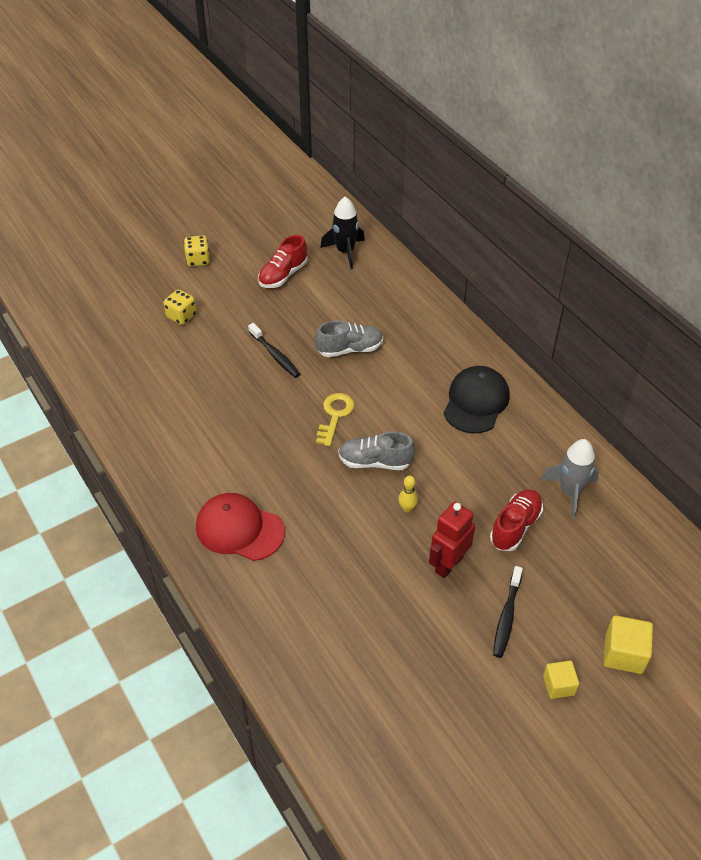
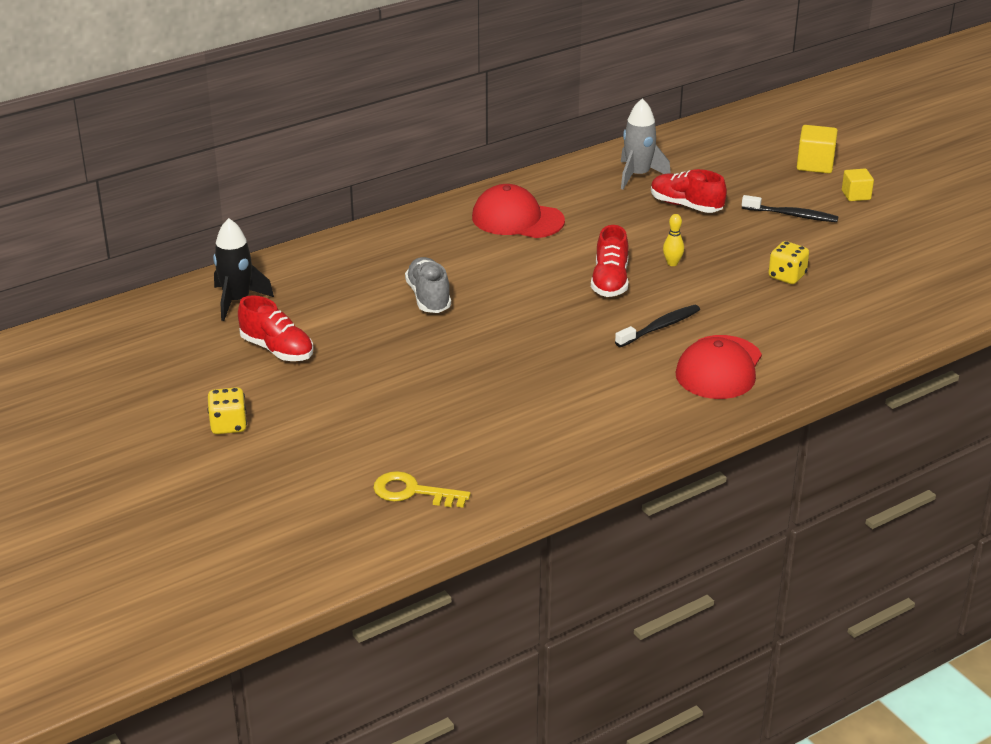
camera: 90 degrees left, 15 degrees down
(181, 316) = (352, 433): yellow dice -> yellow dice (787, 276)
(275, 355) = (436, 352): black toothbrush -> black toothbrush (660, 327)
(335, 415) = (541, 307): yellow key -> yellow key (413, 492)
(375, 462) = (610, 281): grey shoe -> red shoe
(448, 564) = (739, 242): red robot -> none
(476, 402) = (517, 219): black cap -> red cap

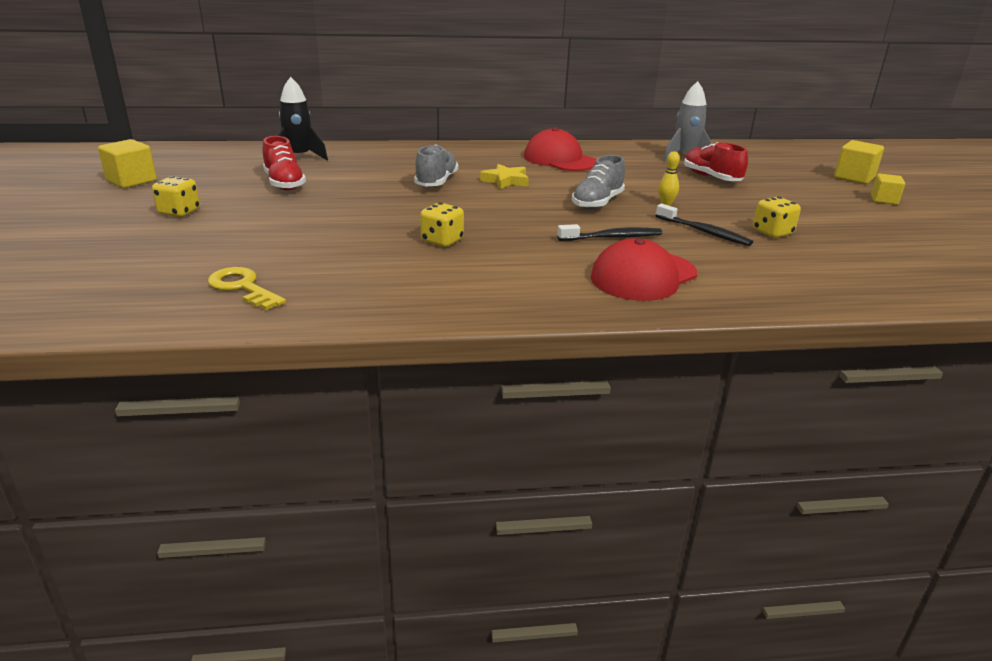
camera: 25 degrees right, 5 degrees down
(108, 398) = (131, 181): none -> yellow cube
(495, 274) = (506, 181): none -> yellow star
(519, 381) = (442, 241): none -> yellow dice
(610, 281) = (597, 203): red shoe -> grey shoe
(792, 215) = (808, 199): black toothbrush -> black toothbrush (704, 232)

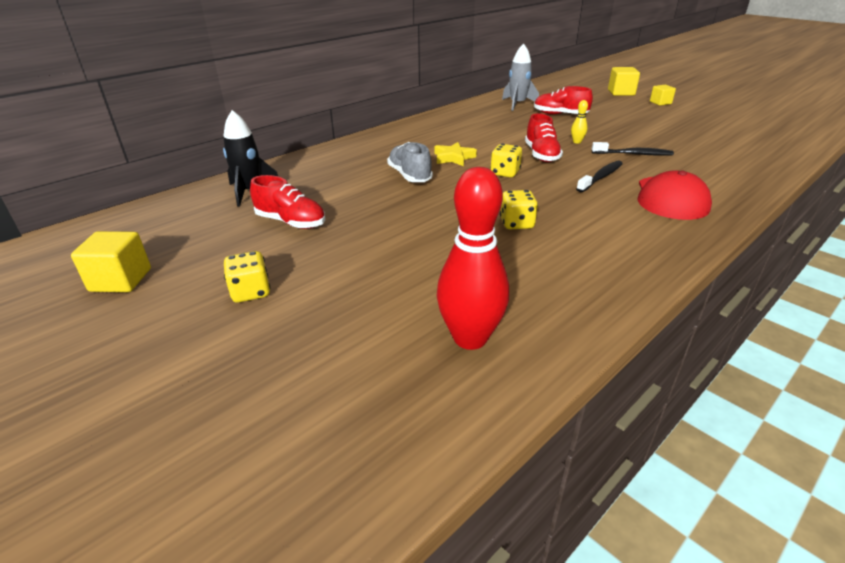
camera: 35 degrees left, 5 degrees up
(243, 287) = (470, 338): yellow key -> red bowling pin
(560, 159) = (452, 129): red cap -> none
(597, 203) = (541, 155): grey shoe -> red shoe
(772, 232) = (661, 142): yellow dice -> yellow dice (505, 173)

